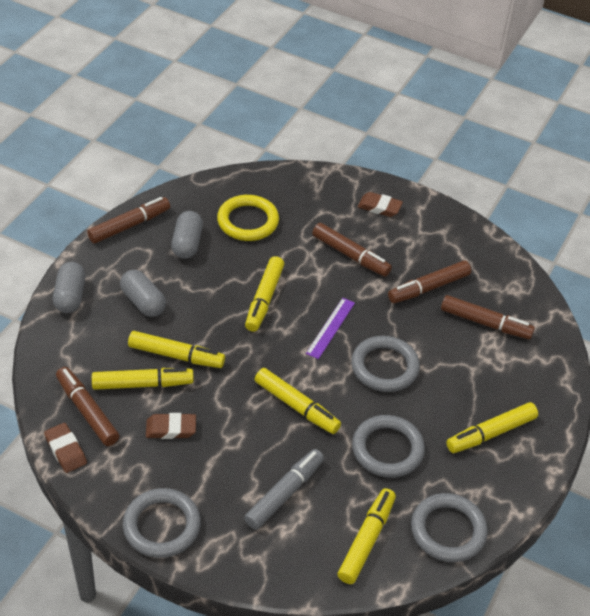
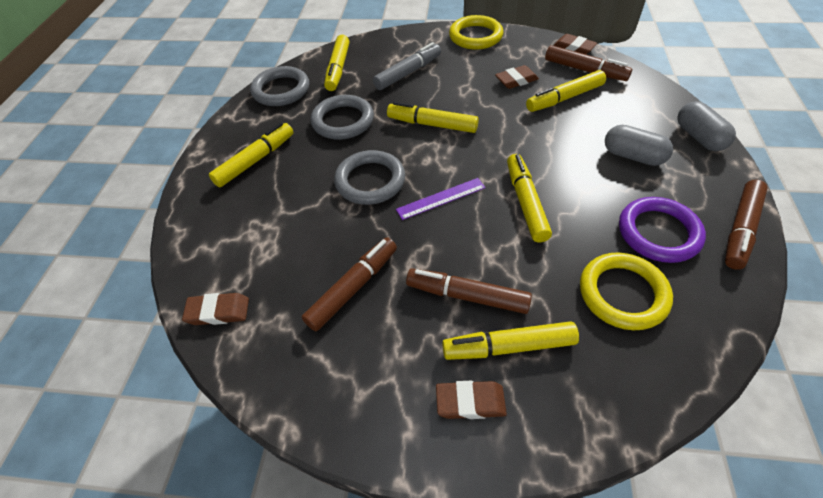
camera: 165 degrees right, 5 degrees up
(162, 526) = (475, 36): grey ring -> yellow ring
(176, 355) = (560, 125): yellow marker -> yellow marker (509, 346)
(187, 244) = (658, 233): grey capsule -> purple ring
(284, 494) = (408, 73): grey marker -> grey marker turned 150 degrees counterclockwise
(330, 328) = (441, 198): purple ruler -> purple ruler turned 60 degrees clockwise
(485, 323) = (275, 267): brown marker -> none
(531, 307) = (218, 311): none -> brown eraser

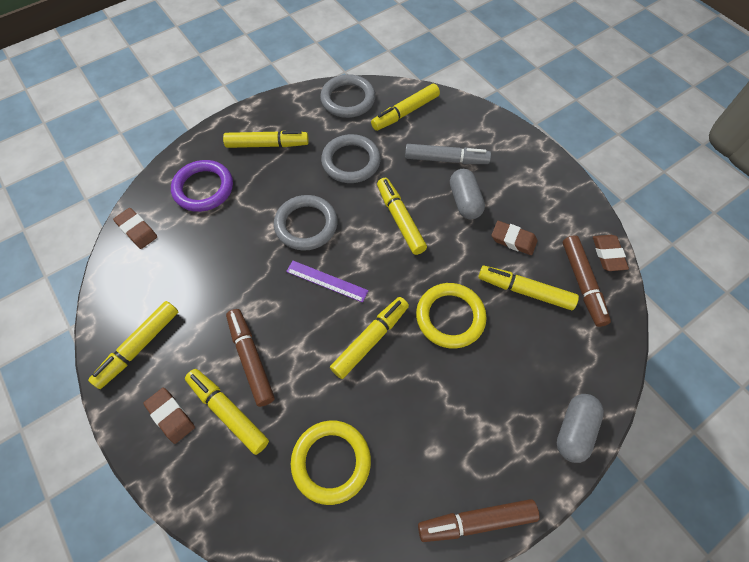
camera: 45 degrees right, 10 degrees up
(353, 288) = (206, 287): brown marker -> none
(360, 387) = (139, 346): none -> yellow marker
(475, 36) = (544, 170): yellow ring -> yellow ring (450, 317)
(633, 156) = (496, 388): grey capsule -> grey capsule (464, 201)
(658, 233) = (417, 456): purple ring -> purple ring (203, 188)

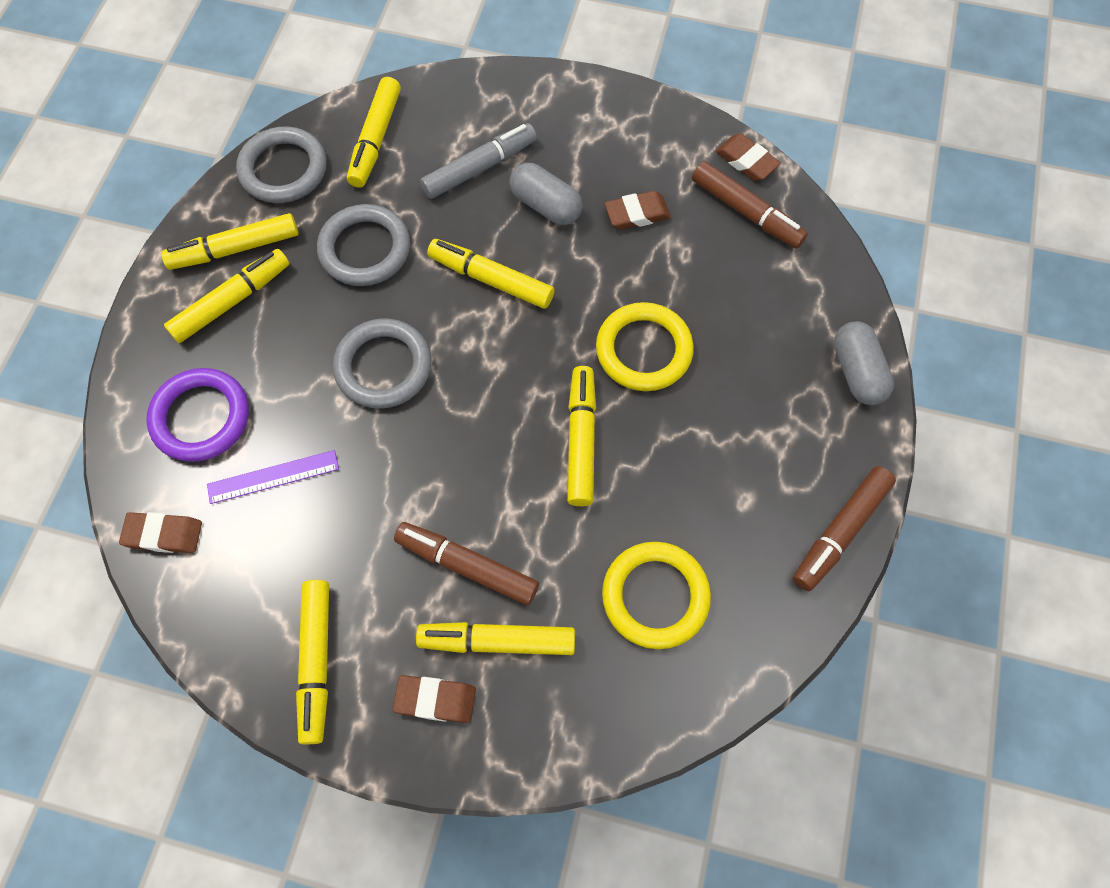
camera: 40 degrees left, 5 degrees up
(327, 281) = (471, 413): purple ruler -> purple ruler (273, 477)
(525, 291) = (697, 263): yellow marker -> yellow marker (235, 249)

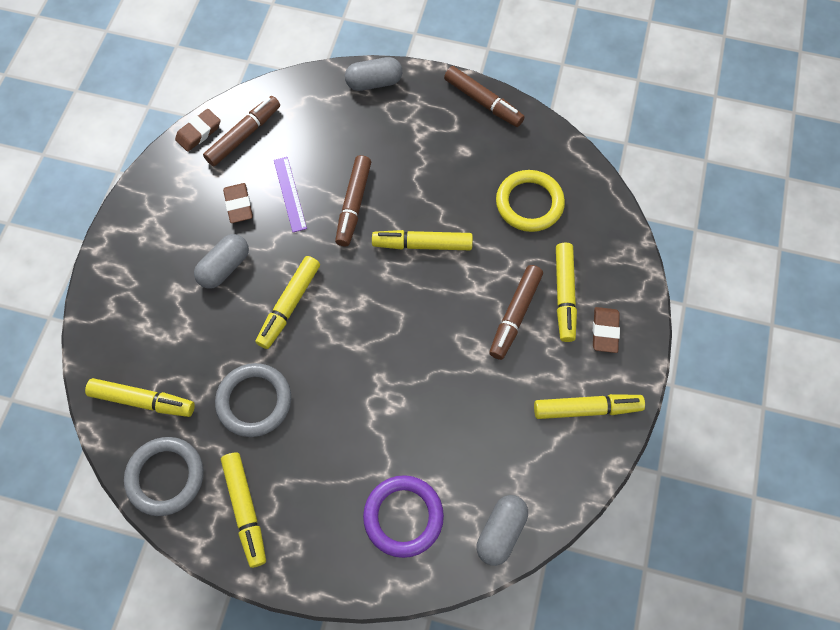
camera: 90 degrees left, 0 degrees up
(163, 534) = (500, 531): brown eraser -> grey capsule
(231, 302) = (298, 506): yellow marker -> none
(273, 477) = (452, 453): purple ruler -> purple ruler (290, 194)
(383, 366) = (362, 379): grey ring -> none
(479, 168) = (183, 317): grey marker -> none
(643, 350) = (354, 204): yellow ring -> brown marker

